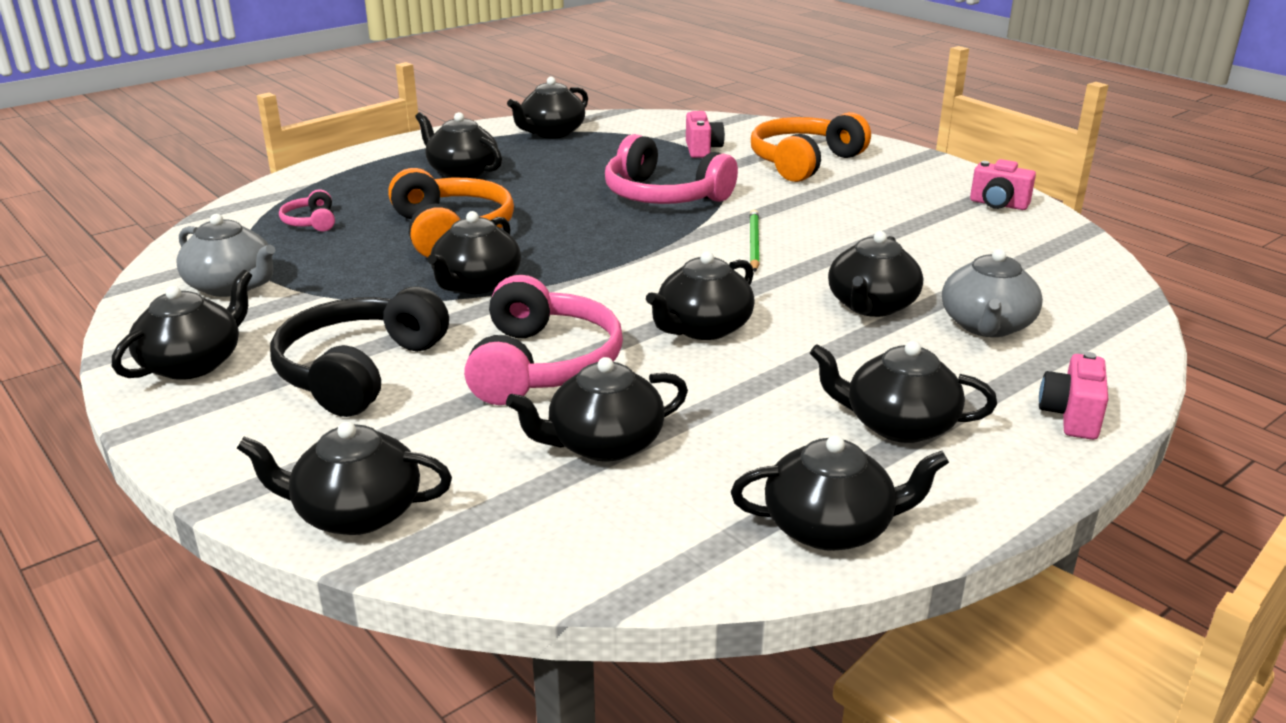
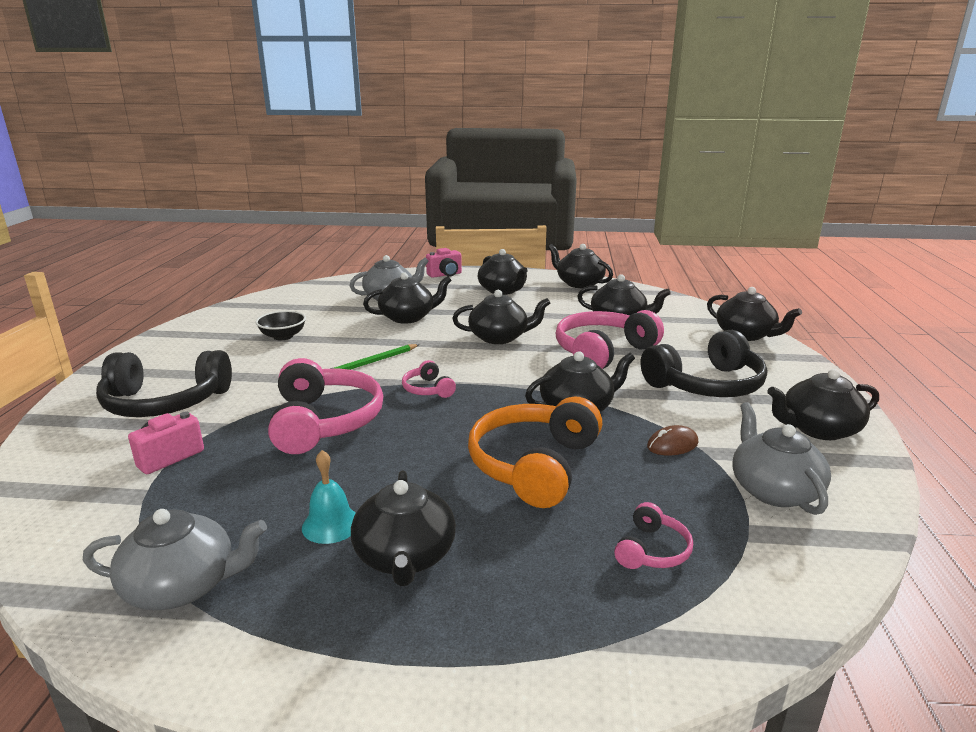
camera: 135 degrees left, 5 degrees down
(348, 287) = (672, 445): none -> brown mouse
(529, 166) = (331, 524): none -> turquoise bell
(551, 132) = (183, 586): black teapot -> grey teapot
(644, 244) = (428, 389): none -> pink headphones
(804, 162) = (165, 402): orange headphones -> black headphones
(906, 229) = (283, 336): none -> black bowl
(998, 204) = (203, 327): pink camera -> none

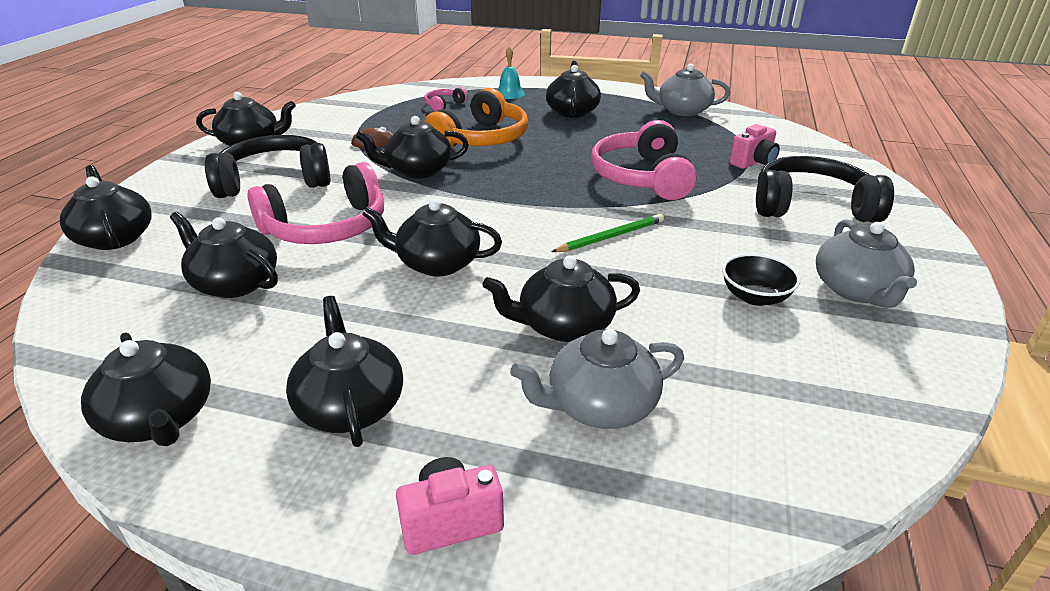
camera: 170 degrees left, 10 degrees up
(331, 524) = (615, 124): turquoise bell -> turquoise bell (509, 94)
(428, 389) = (547, 198): pink headphones -> none
(773, 490) = (344, 119): grey teapot -> grey teapot (857, 290)

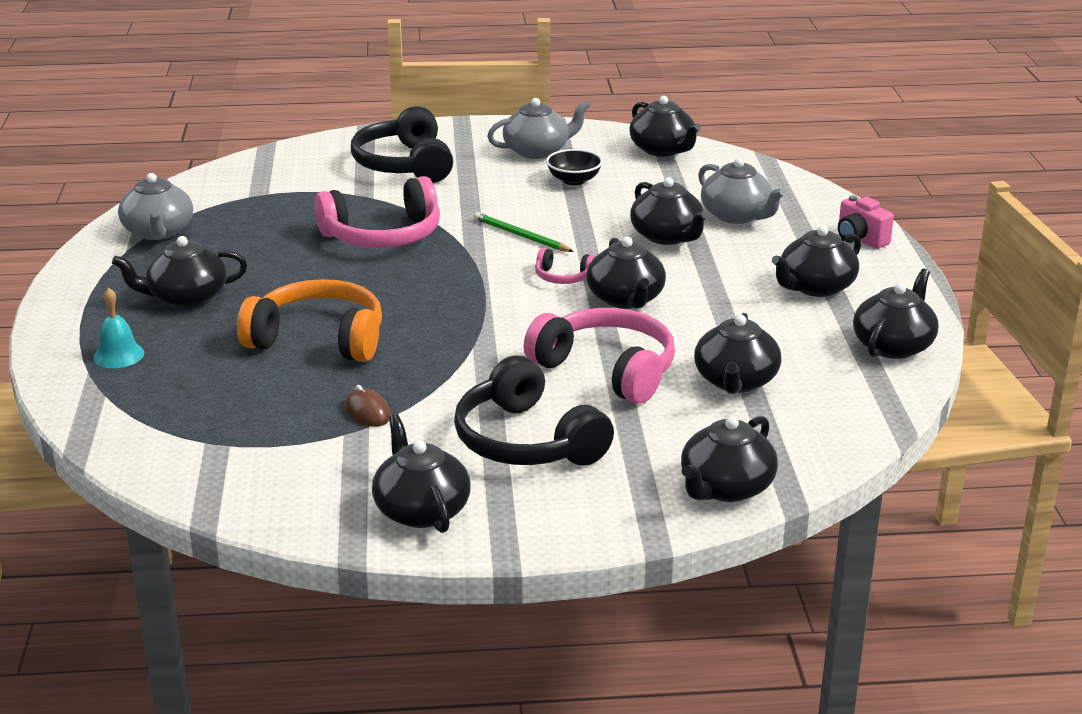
camera: 110 degrees left, 5 degrees down
(418, 170) = (439, 357): black teapot -> black teapot (663, 150)
(444, 105) = (192, 396): pink headphones -> pink headphones (563, 277)
(753, 162) = (313, 189): pink camera -> none

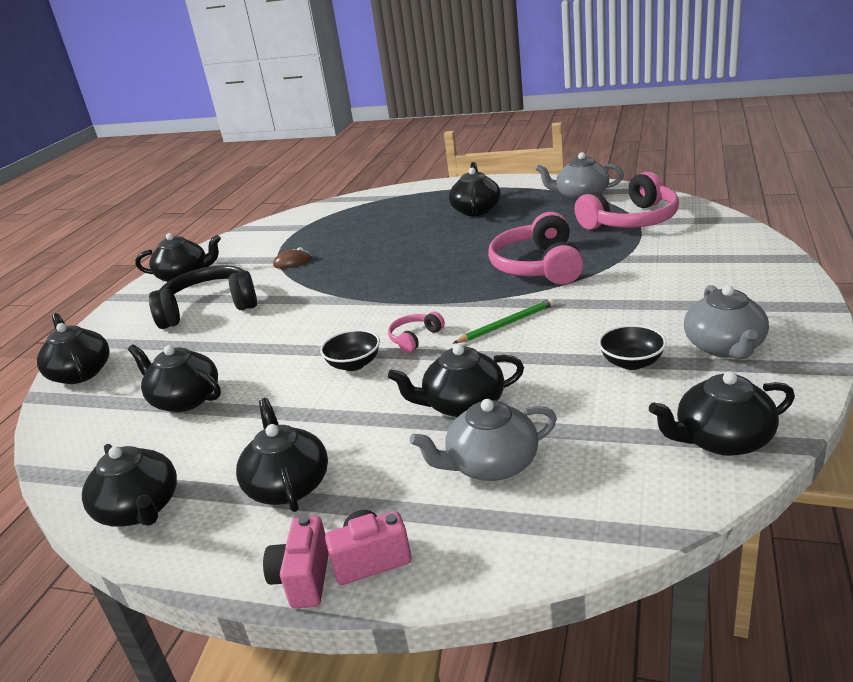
camera: 115 degrees right, 0 degrees up
(118, 355) = (417, 199): turquoise bell -> none
(318, 339) = (391, 247): orange headphones -> none
(405, 164) = (694, 275): black headphones -> none
(606, 370) = (257, 344): pink headphones -> pink headphones (631, 220)
(626, 299) = (354, 364): black teapot -> black bowl
(895, 257) = (303, 579): none -> pink camera

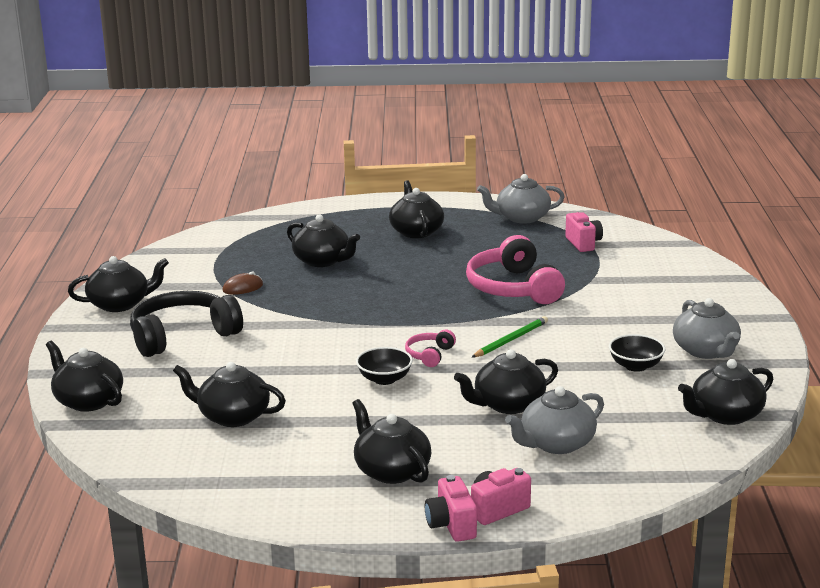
camera: 20 degrees left, 5 degrees down
(140, 509) = (267, 498): black teapot -> black teapot (322, 261)
(631, 220) = (583, 243): pink headphones -> pink camera

